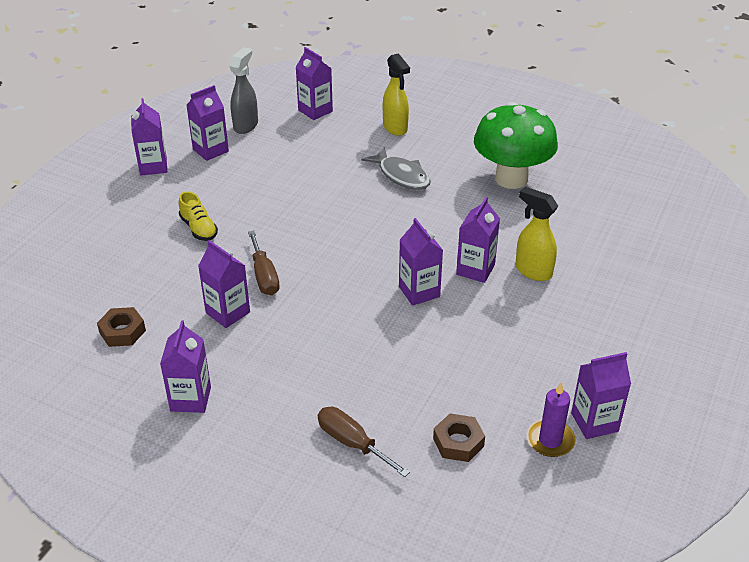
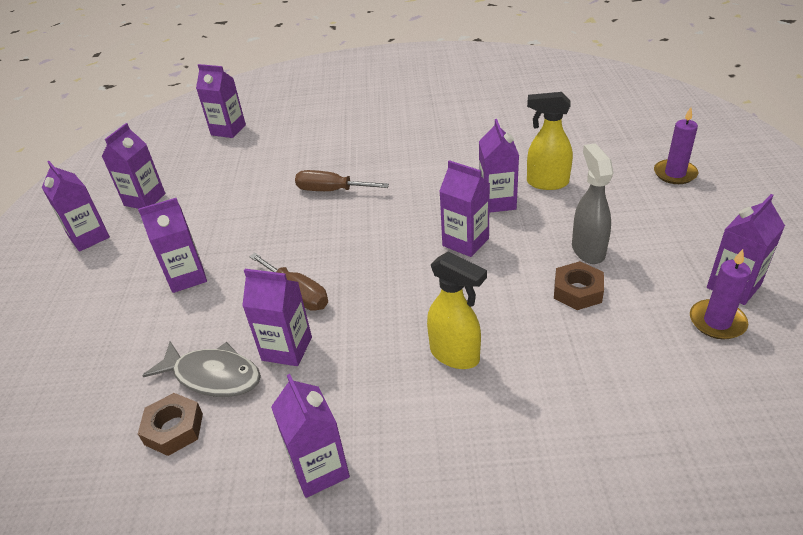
camera: 25 degrees left, 0 degrees up
(199, 228) = (187, 277): yellow shoe -> purple carton
(246, 125) = (167, 165): grey spray bottle -> grey spray bottle (587, 250)
(352, 443) = (542, 424): brown screwdriver -> brown screwdriver (331, 190)
(395, 128) = (317, 118): yellow spray bottle -> yellow spray bottle (455, 355)
(401, 176) = (357, 152): grey fish -> grey fish (213, 376)
(458, 442) = (641, 367): brown nut -> brown nut (577, 291)
(511, 179) = (455, 120): green mushroom -> none
(653, 311) = (675, 174): none -> purple candle

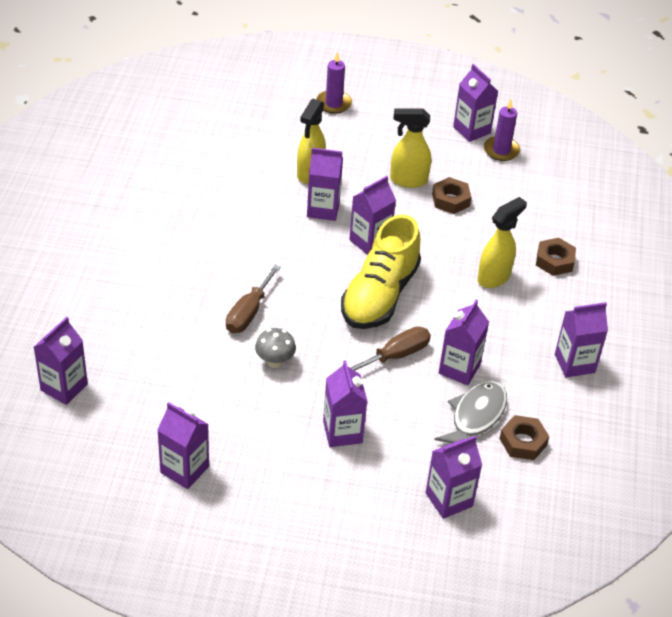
camera: 85 degrees left, 5 degrees up
(89, 237) = (238, 518): purple carton -> purple carton (449, 499)
(273, 218) = (275, 361): none -> grey mushroom
(385, 265) = (379, 295): none -> yellow shoe
(519, 416) = (554, 261): none -> brown nut
(587, 250) = (408, 180): grey spray bottle -> yellow spray bottle

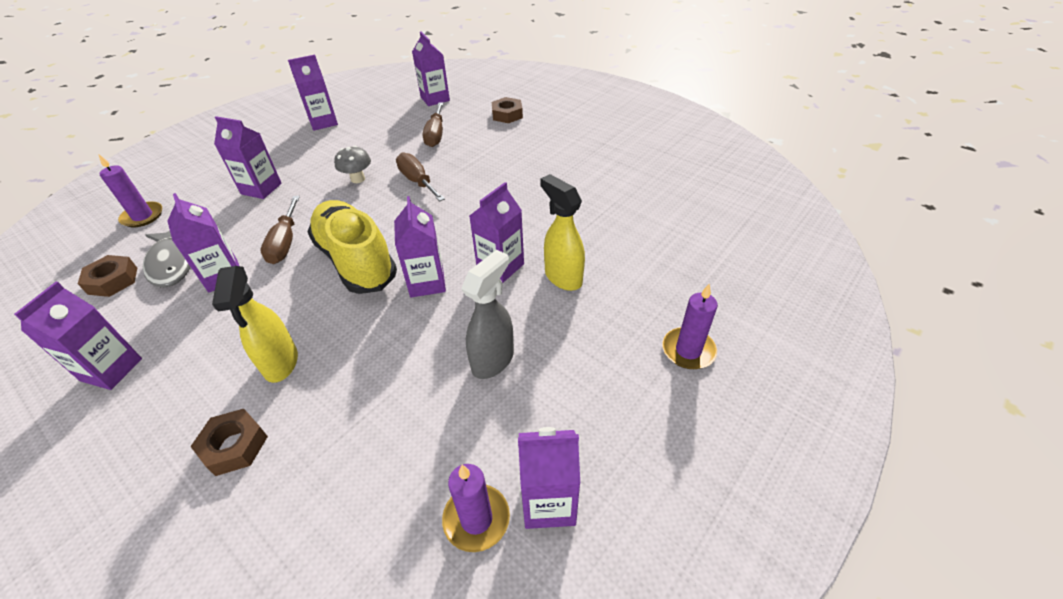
camera: 125 degrees right, 0 degrees up
(152, 342) = (436, 135): none -> brown screwdriver
(408, 180) = (493, 360): yellow spray bottle -> grey spray bottle
(449, 499) = (143, 216): purple carton -> purple candle
(450, 200) = (427, 387): brown nut -> brown nut (507, 115)

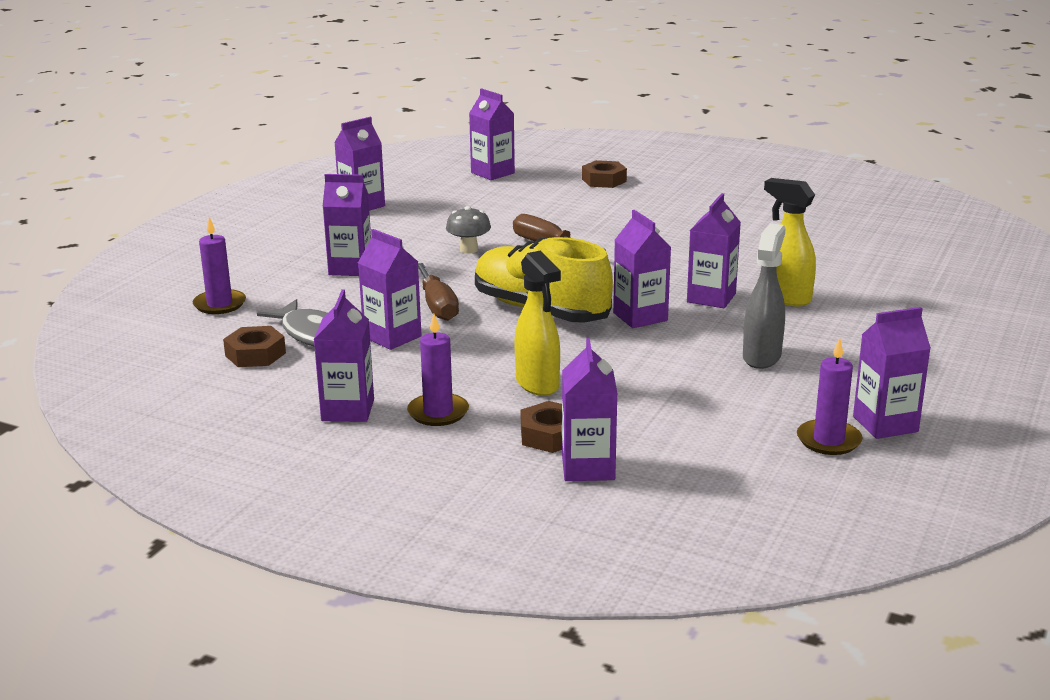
camera: 15 degrees left, 20 degrees down
(226, 510) = (588, 467): none -> purple carton
(436, 135) = (528, 205): brown screwdriver -> none
(688, 350) = (948, 330): purple candle -> purple candle (438, 412)

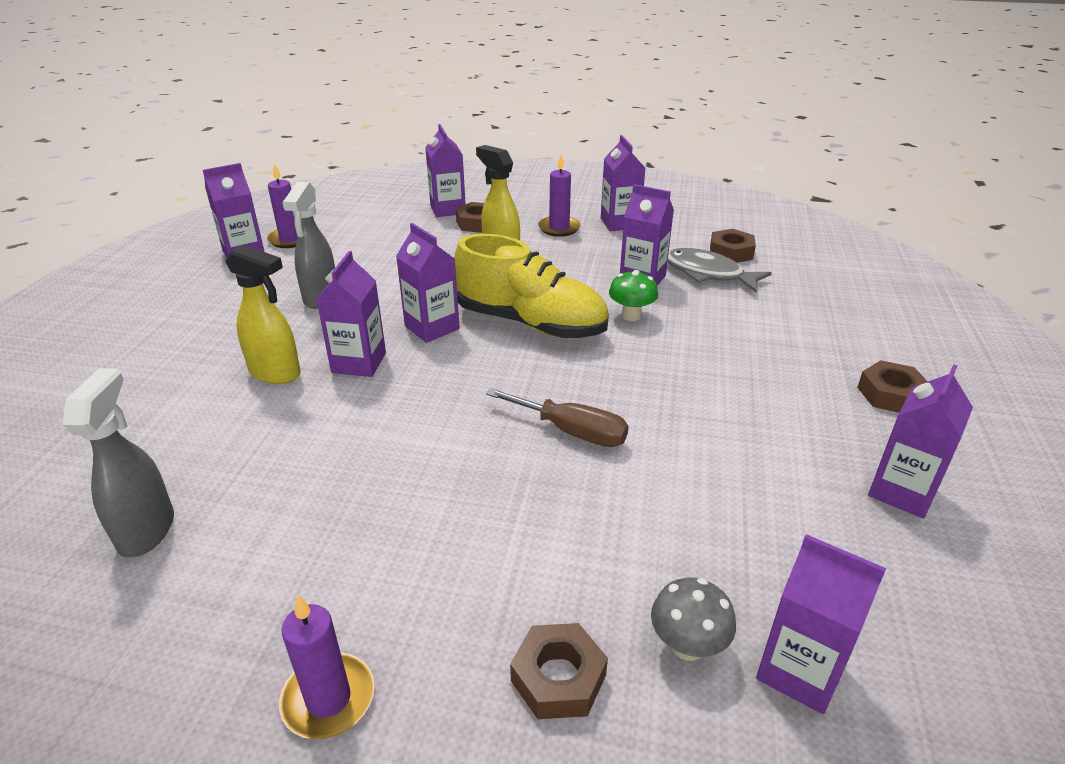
camera: 165 degrees right, 10 degrees up
(219, 304) = (827, 292): purple candle -> purple candle (328, 699)
(292, 239) = (890, 394): none -> brown nut
(350, 268) = (766, 354): purple carton -> none
(437, 306) = (631, 316): brown screwdriver -> green mushroom
(469, 250) = (664, 406): grey mushroom -> grey mushroom (687, 646)
(835, 233) = (147, 530): none -> grey spray bottle

